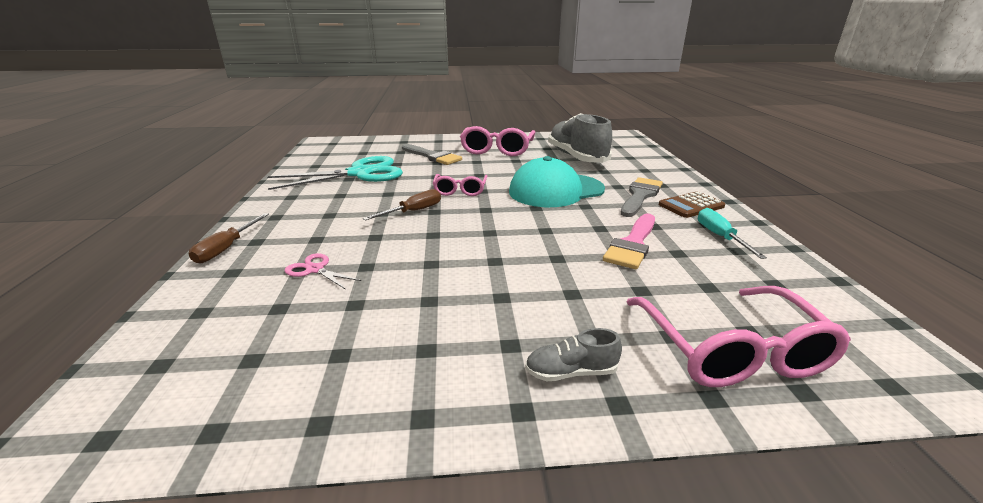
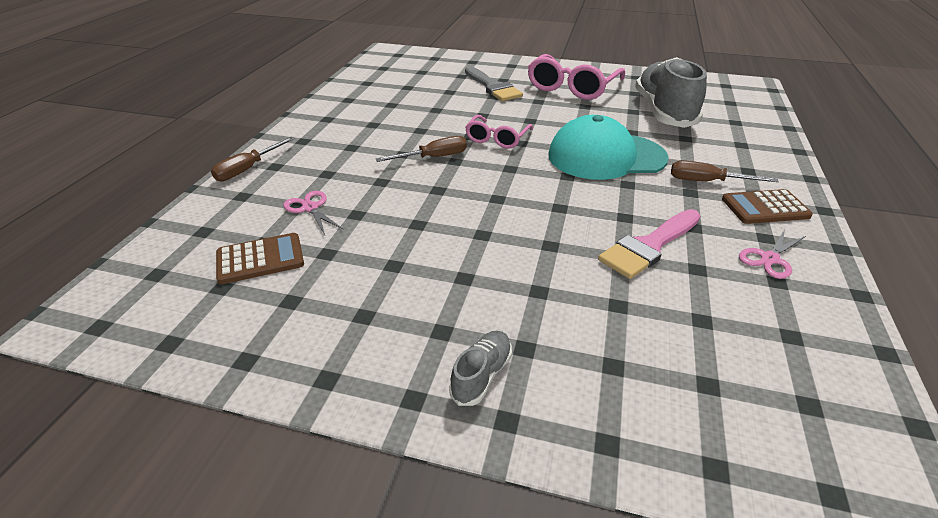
camera: 20 degrees right, 10 degrees up
(284, 324) = (260, 259): none -> brown calculator
(360, 173) = (405, 99): turquoise scissors -> none
(571, 372) = (481, 375): grey shoe -> grey shoe turned 105 degrees clockwise
(640, 196) = (707, 181): grey brush -> brown screwdriver
(720, 237) = (769, 259): turquoise screwdriver -> pink scissors
(731, 350) = (668, 401): pink glasses -> none

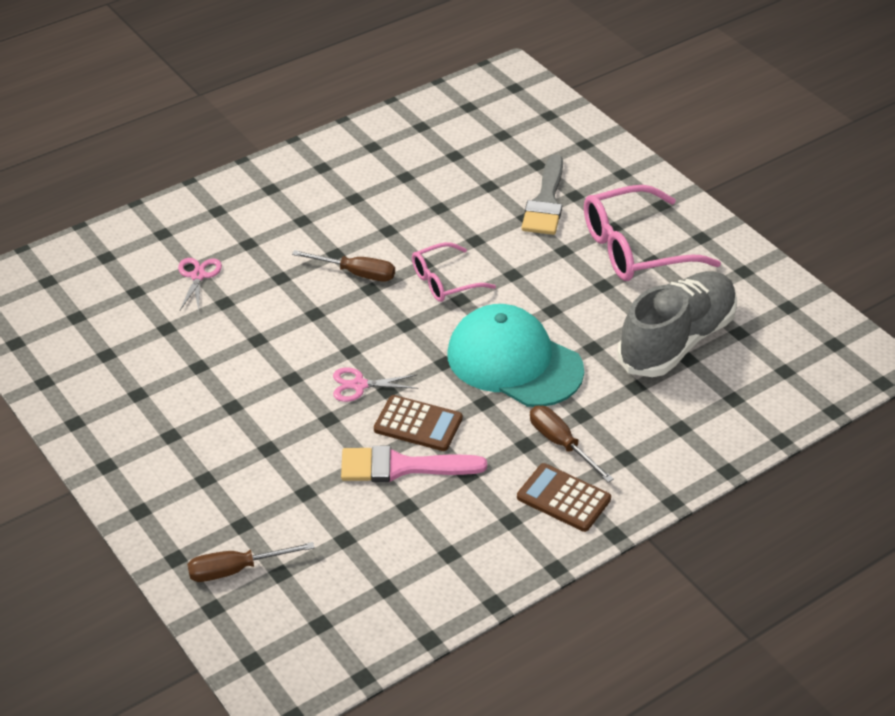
camera: 40 degrees right, 5 degrees up
(248, 169) = (193, 203): brown screwdriver -> brown screwdriver (236, 570)
(260, 259) = (119, 307): brown calculator -> brown calculator (418, 424)
(481, 375) = (159, 477): grey shoe -> none
(769, 259) = (478, 536): pink scissors -> pink scissors (359, 385)

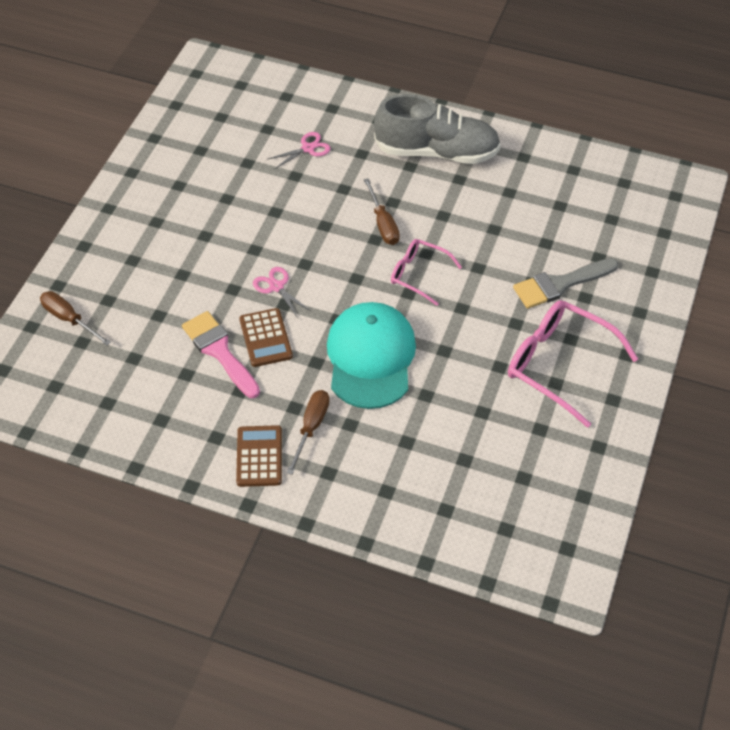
camera: 55 degrees right, 10 degrees up
(676, 341) = (477, 442): grey shoe -> grey shoe (436, 152)

